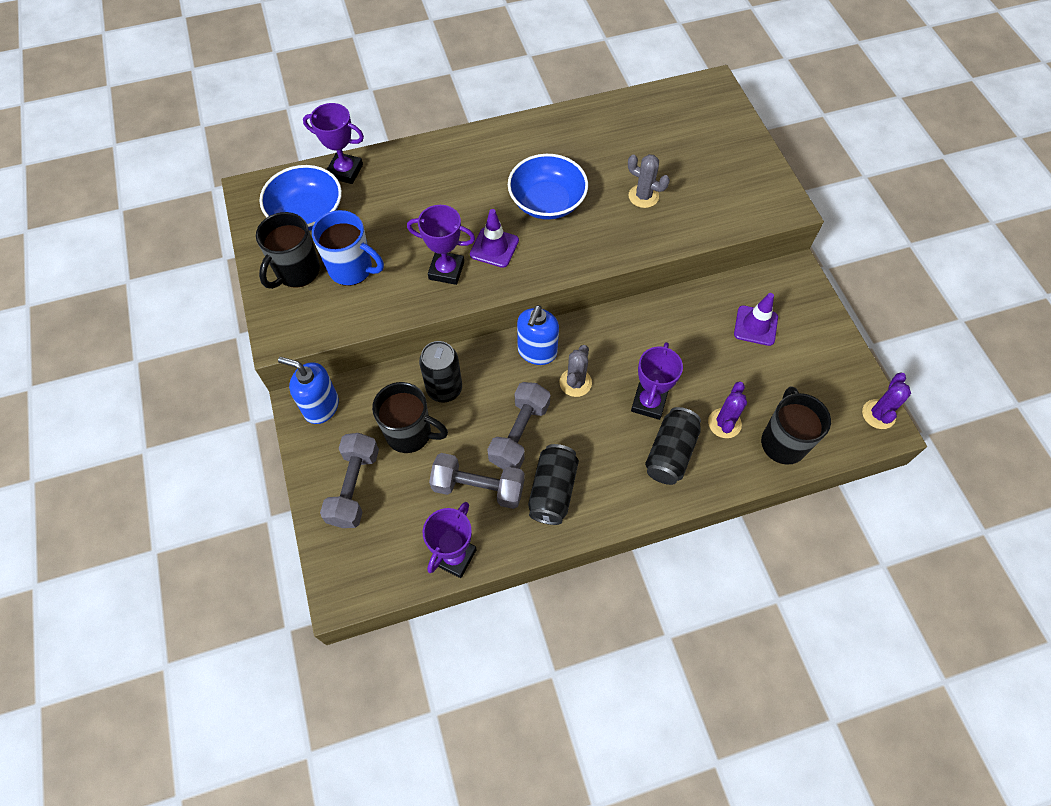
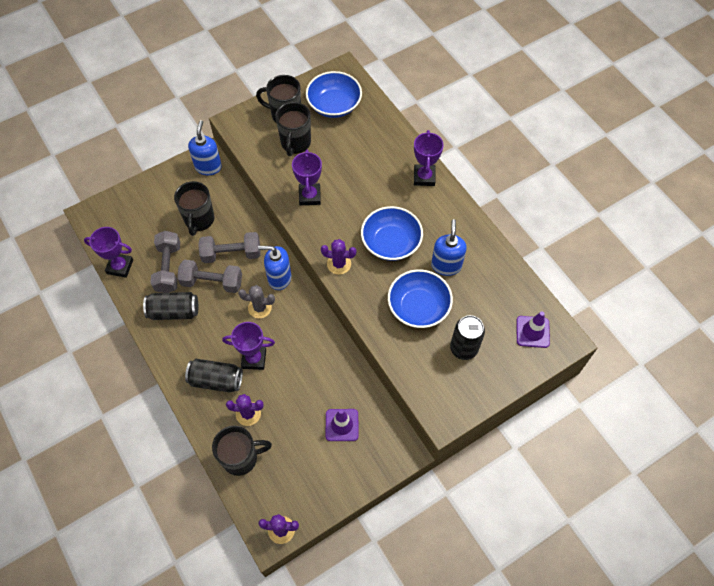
camera: 75 degrees right, 0 degrees up
(345, 171) = (377, 114): purple trophy -> purple trophy (424, 177)
(352, 269) = (295, 143): blue mug -> black mug
(354, 487) = (157, 201): grey dumbbell -> grey dumbbell (231, 254)
(444, 389) = (236, 230): black can -> black can (463, 348)
(494, 247) = (338, 219): purple traffic cone -> purple traffic cone (532, 332)
(561, 260) = (339, 264): none -> purple cactus
(594, 158) = (446, 265): none -> blue soap dispenser
(643, 196) = (418, 307): grey cactus -> blue bowl

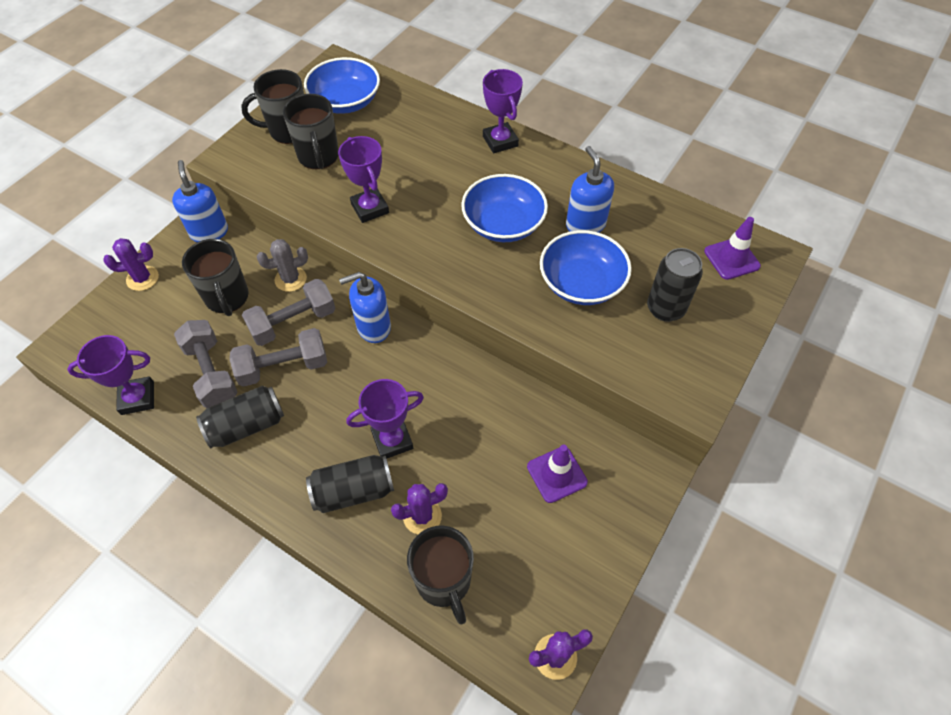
camera: 25 degrees left, 5 degrees down
(241, 458) = (444, 582): black mug -> black mug turned 105 degrees clockwise
(259, 308) = (366, 373): grey cactus -> grey cactus (290, 279)
(339, 264) = (452, 271): purple cactus -> purple cactus (142, 278)

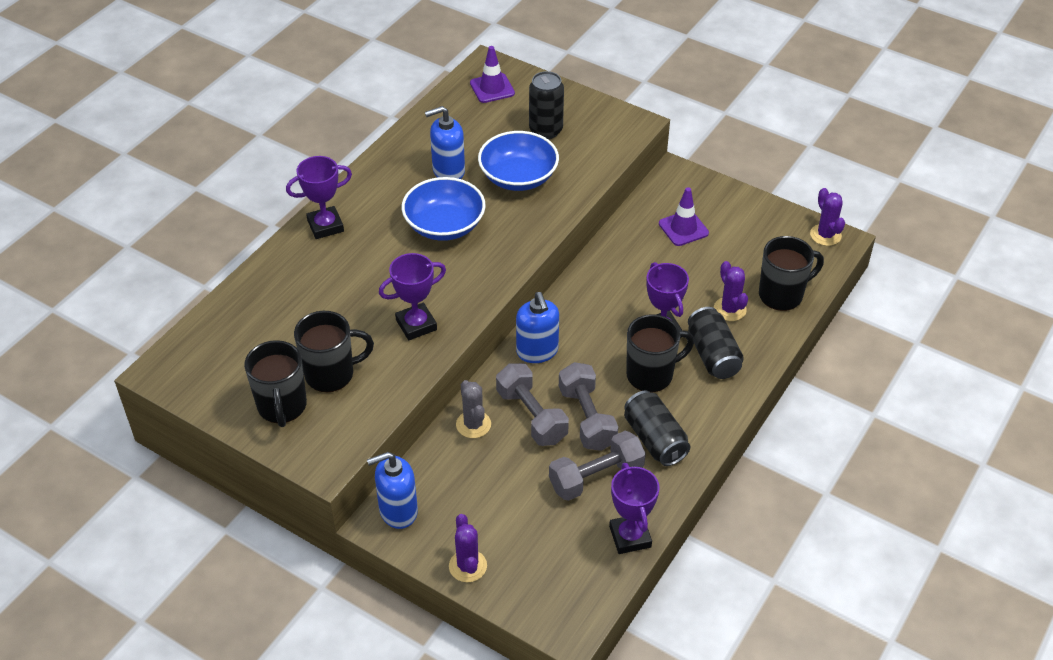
camera: 90 degrees left, 10 degrees down
(227, 298) = (498, 478): black mug -> black mug (651, 375)
(345, 102) = (237, 357): blue bowl -> none

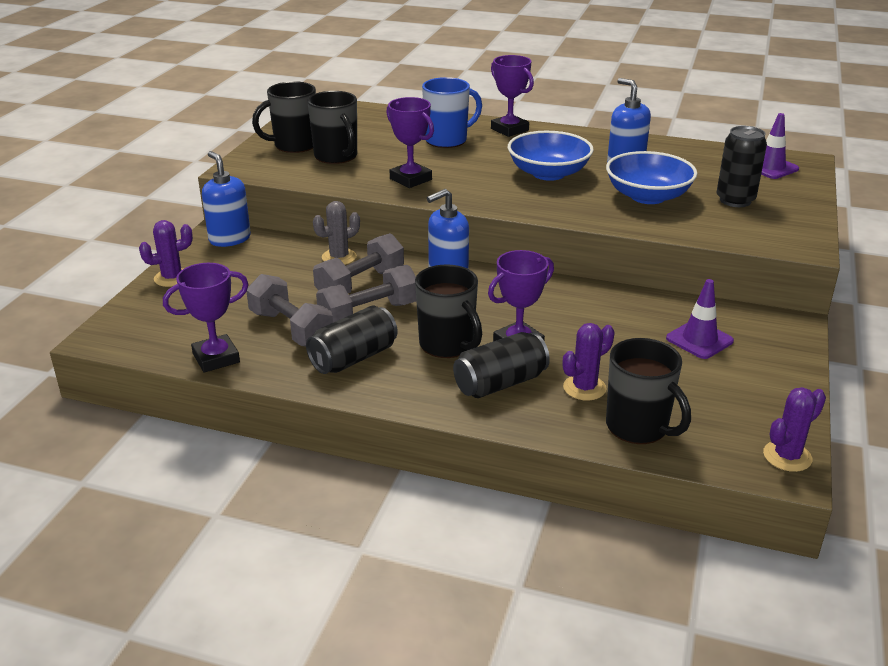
camera: 75 degrees right, 15 degrees down
(329, 278) = (447, 140): none -> blue mug

